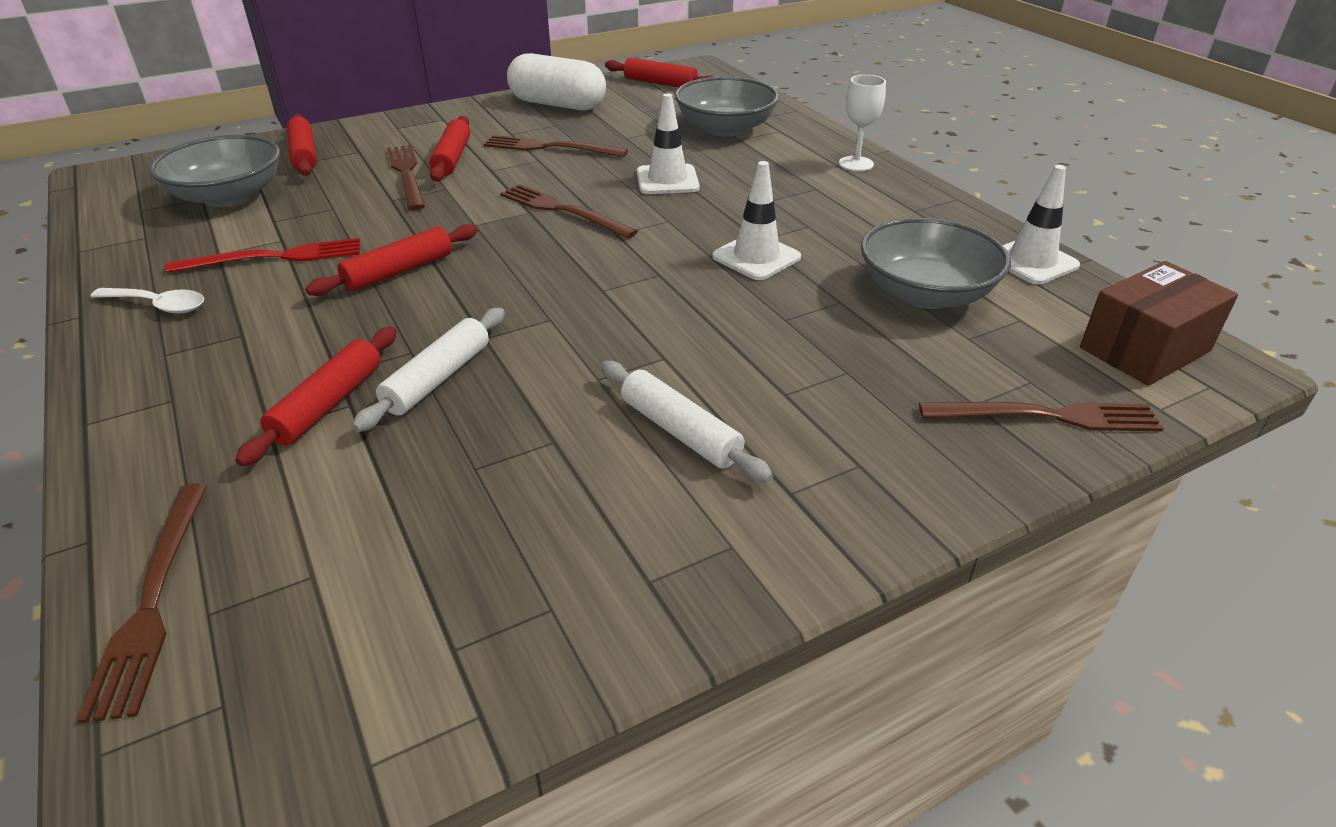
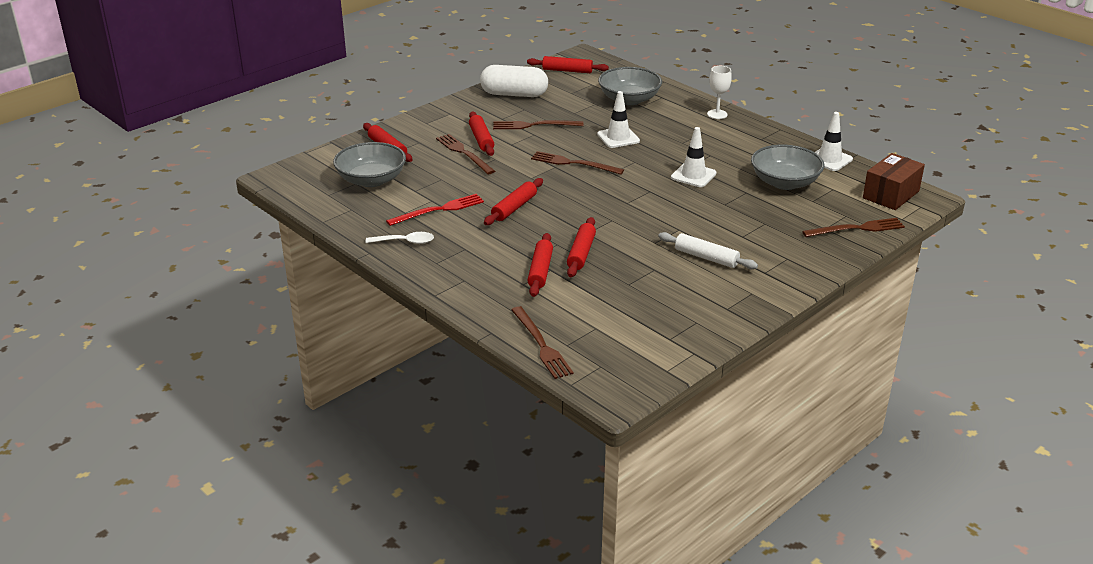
camera: 15 degrees left, 5 degrees down
(438, 379) = (581, 253): white rolling pin -> red rolling pin

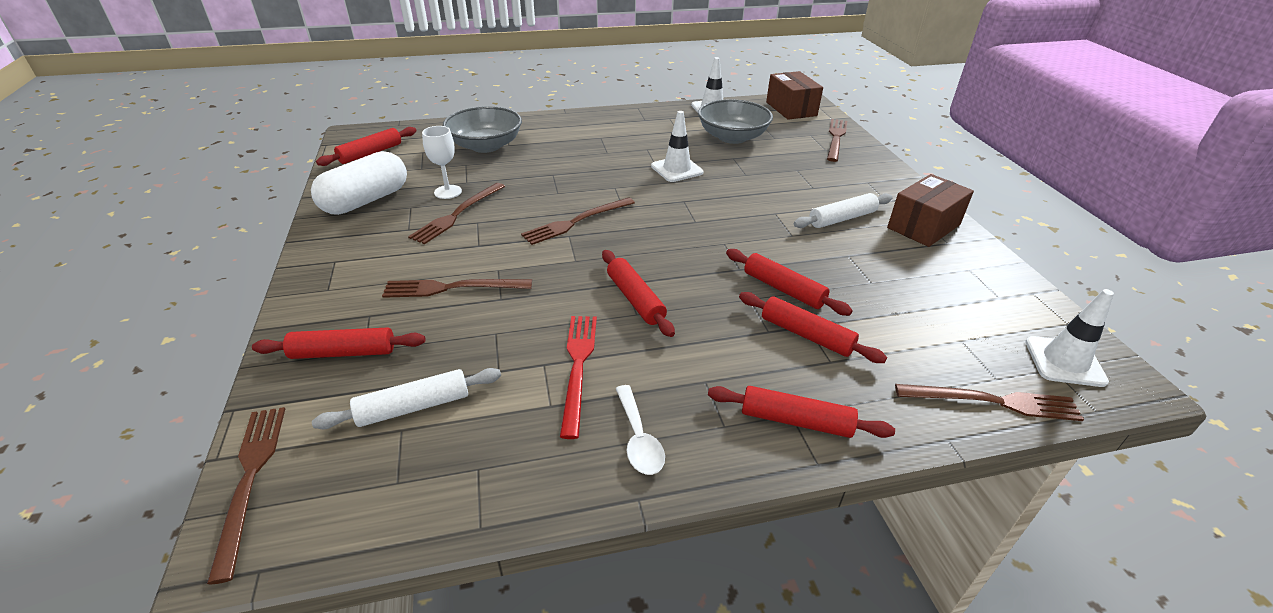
camera: 60 degrees left, 5 degrees up
(302, 164) = (250, 479): none -> brown fork
(371, 180) = (413, 407): grey bowl -> white rolling pin
(405, 242) = (638, 439): white spoon -> white spoon turned 135 degrees clockwise
(481, 139) = (437, 262): red rolling pin -> red rolling pin (796, 420)
(618, 138) = (555, 178): white traffic cone -> white traffic cone (1064, 361)
(717, 114) = (576, 120): white goblet -> white goblet (448, 192)
(740, 294) = (923, 226): none -> brown box

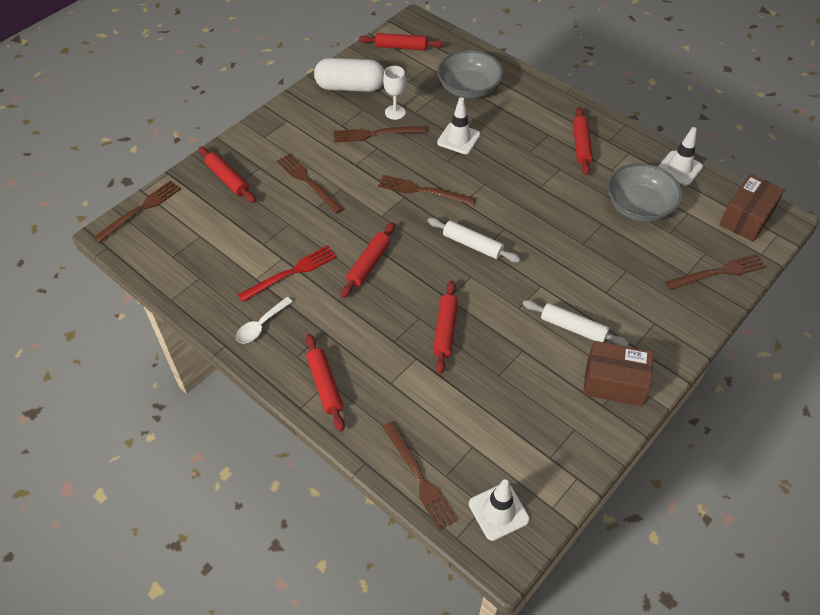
camera: 55 degrees right, 15 degrees up
(413, 407) = (215, 230): white rolling pin -> white rolling pin (472, 245)
(677, 169) = (546, 201): white traffic cone -> white traffic cone (458, 139)
(806, 335) = (406, 361): red rolling pin -> red rolling pin (581, 145)

